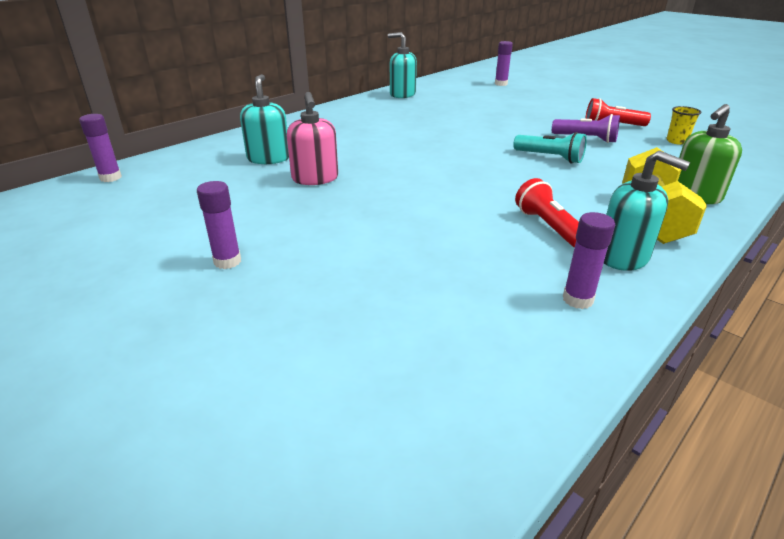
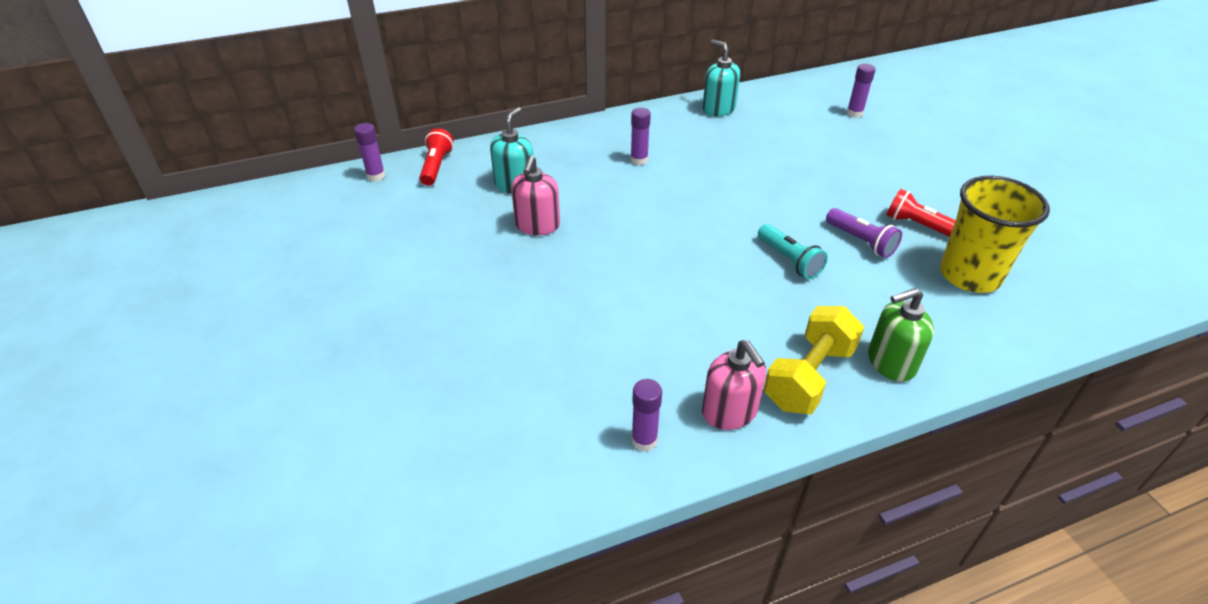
camera: 25 degrees right, 10 degrees up
(227, 261) = (411, 305): purple glue stick -> purple glue stick (639, 160)
(548, 227) = (696, 354): red flashlight -> red flashlight (436, 167)
(623, 257) = (729, 412): turquoise soap dispenser -> pink soap dispenser
(676, 141) = (969, 275): yellow cup -> yellow cup, size x2.43

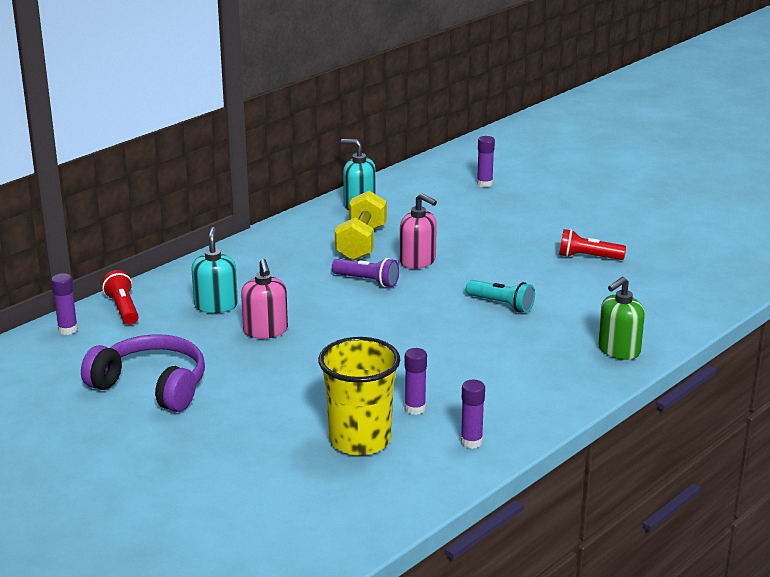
camera: 25 degrees left, 15 degrees down
(392, 258) = (151, 386): none -> purple headphones
(639, 160) = (317, 261): purple glue stick -> purple glue stick (415, 408)
(729, 412) = (522, 409): pink soap dispenser -> pink soap dispenser (418, 261)
(809, 377) = (565, 374): yellow dumbbell -> yellow dumbbell (361, 243)
(861, 241) = (550, 278): purple flashlight -> purple flashlight (367, 281)
(969, 275) = (644, 282): yellow cup -> yellow cup (360, 440)

